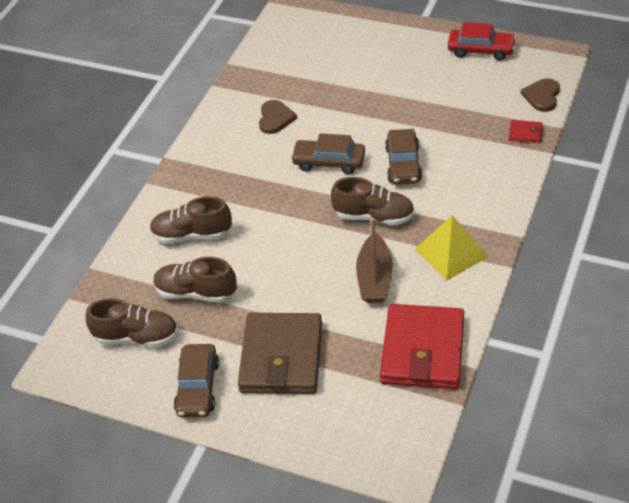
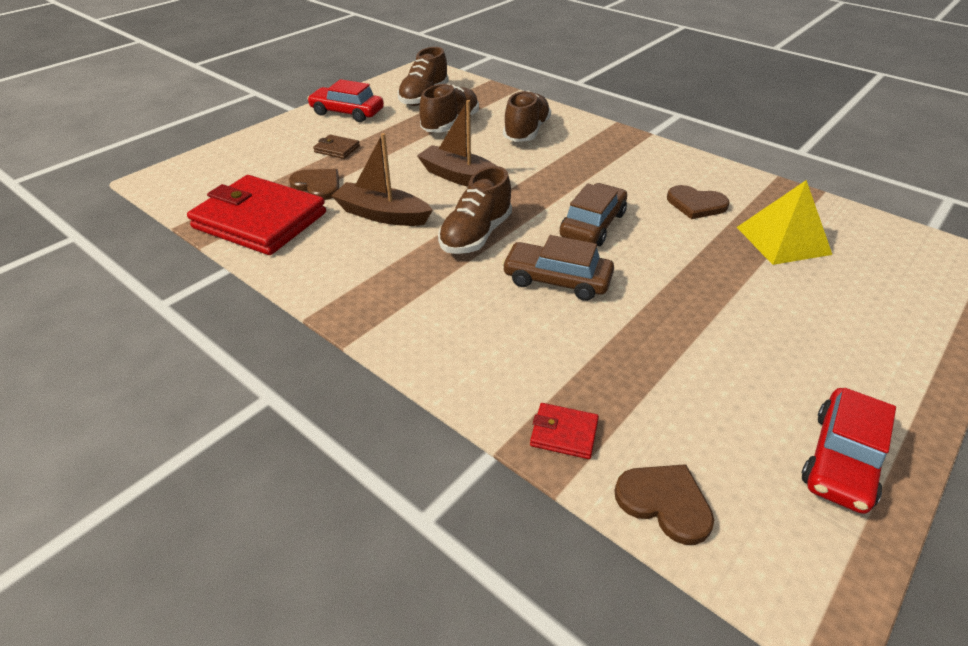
camera: 105 degrees right, 5 degrees down
(197, 387) = (347, 112): brown car -> red car
(281, 357) = (337, 149): brown wallet -> brown wallet, size x0.41
(294, 252) = (460, 177): none -> brown boat
(352, 339) = (317, 186): none -> brown heart
(451, 252) = (371, 276): yellow pyramid -> yellow pyramid (783, 240)
(525, 133) = (564, 433): red wallet -> red wallet turned 75 degrees clockwise

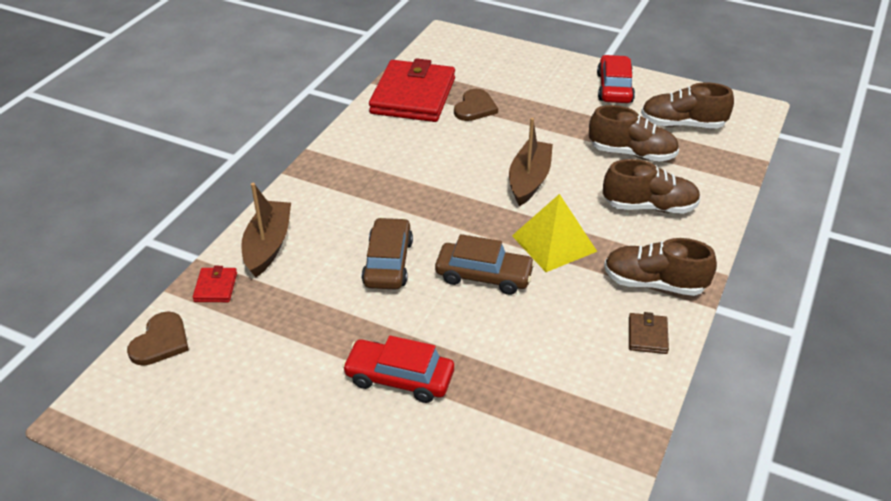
camera: 75 degrees right, 0 degrees up
(337, 149) = (540, 101): brown wallet -> brown wallet (647, 335)
(382, 215) = (446, 150): brown boat -> brown boat (268, 245)
(476, 235) = (437, 206): brown shoe -> brown shoe (654, 283)
(696, 204) = (559, 351): brown heart -> none
(783, 240) = (515, 424): yellow pyramid -> yellow pyramid (554, 243)
(842, 459) = (207, 443): red car -> red car (399, 378)

